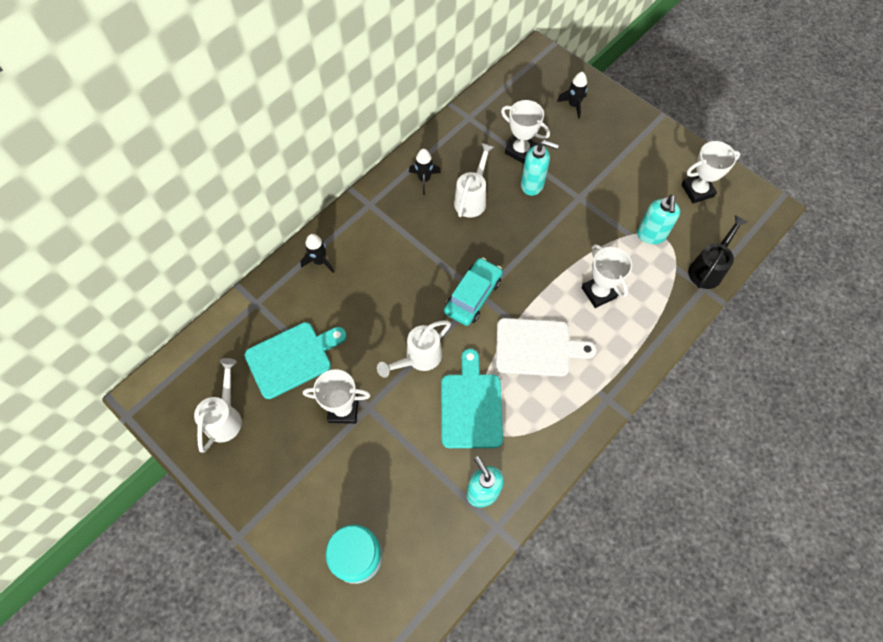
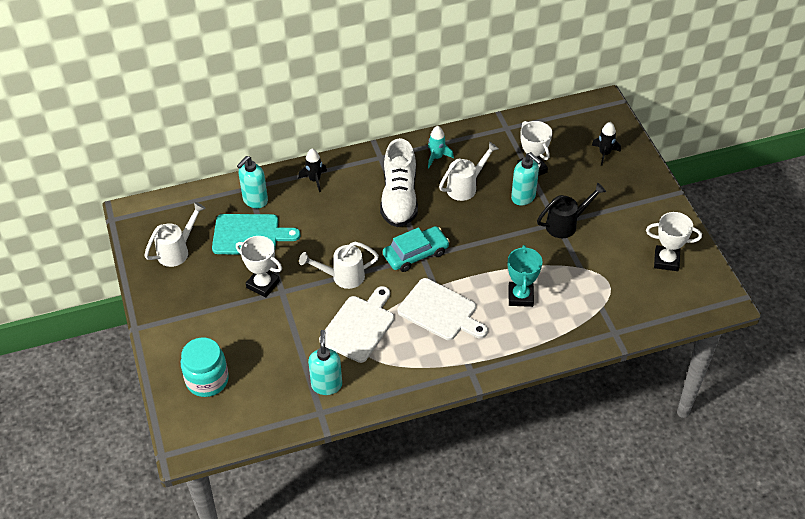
camera: 30 degrees right, 15 degrees down
(417, 242) = (399, 198): none -> white shoe
(424, 179) = (436, 157): black rocket -> turquoise rocket
(471, 406) = (359, 326): turquoise cutting board -> white cutting board
(598, 292) = (520, 296): white trophy -> turquoise trophy
(651, 235) = (598, 275): turquoise soap dispenser -> turquoise soap dispenser (255, 200)
(708, 268) = (630, 321): black watering can -> black watering can (566, 224)

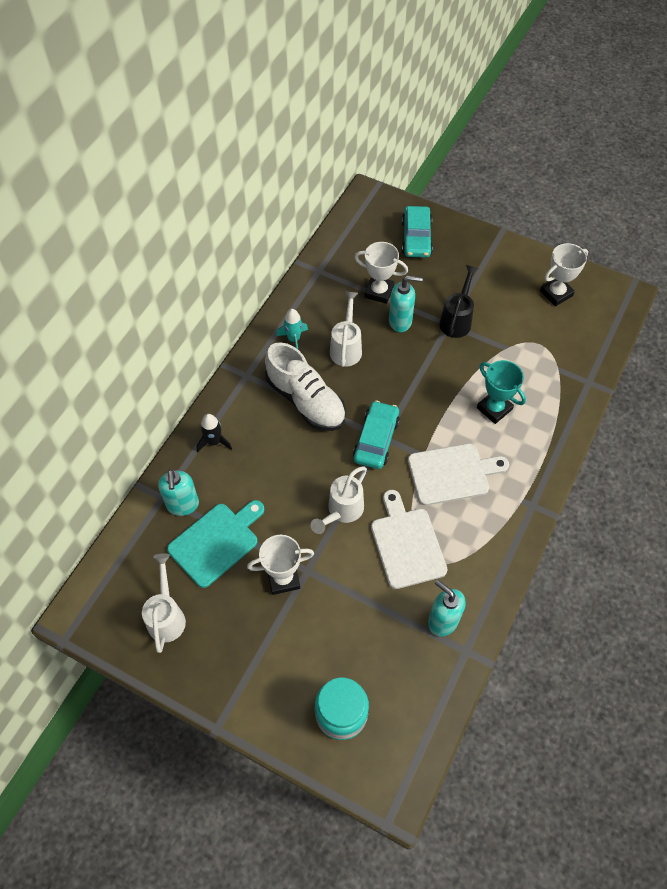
camera: 45 degrees left, 10 degrees up
(604, 153) = (416, 238): black rocket -> turquoise car

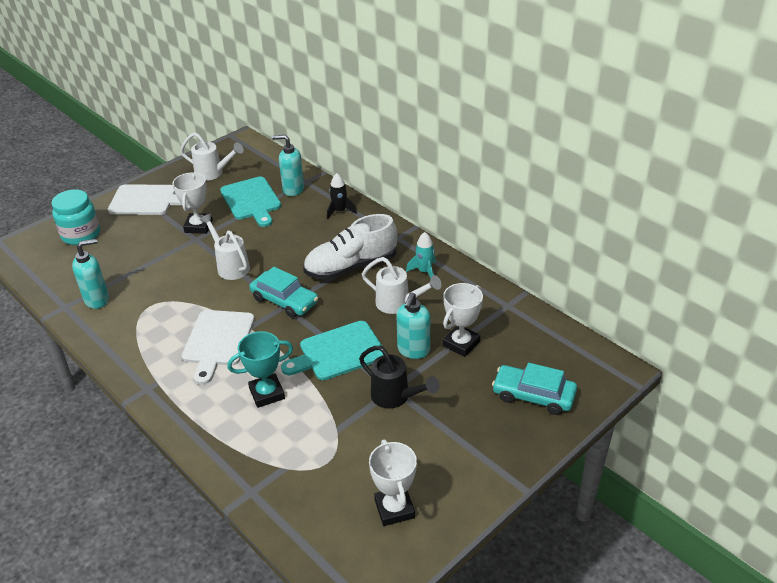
camera: 110 degrees right, 20 degrees down
(406, 544) = (175, 296): white cutting board -> white cutting board (146, 200)
(425, 374) = (338, 352): none -> turquoise cutting board

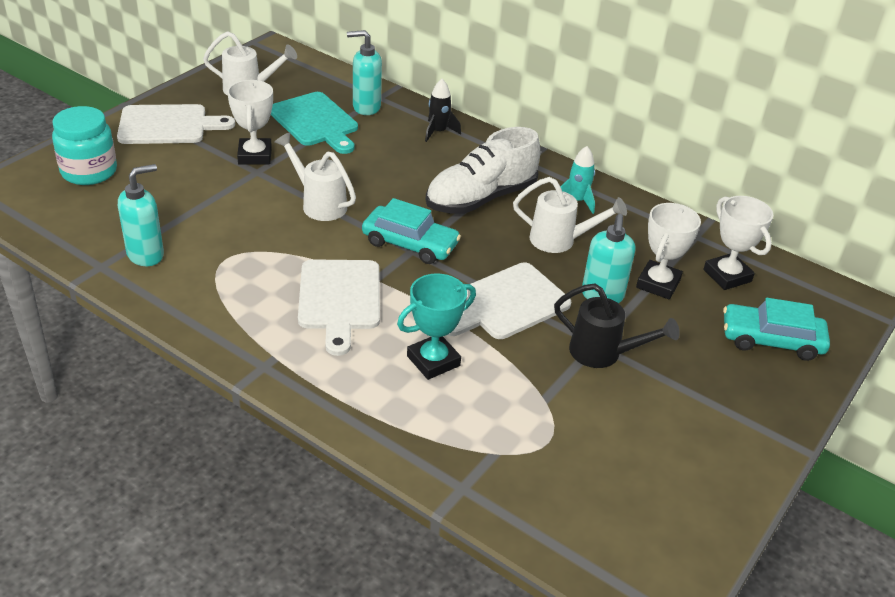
camera: 15 degrees left, 0 degrees up
(338, 352) = (507, 303): turquoise cutting board -> white cutting board
(394, 509) = (659, 491): white trophy -> white trophy (727, 276)

